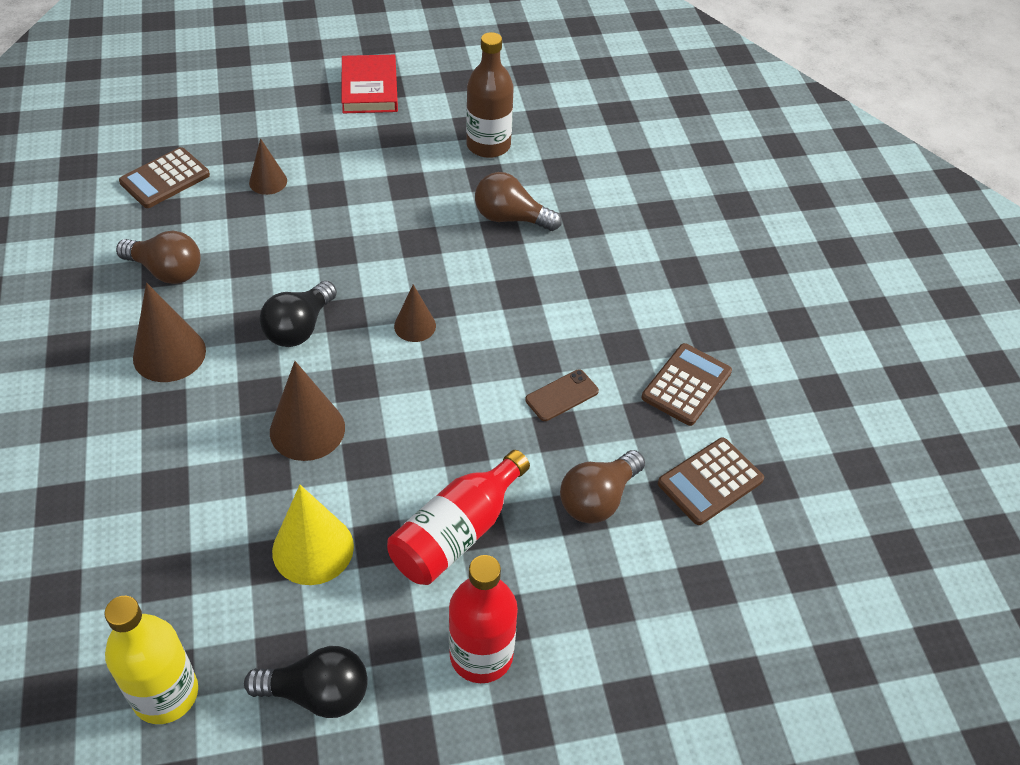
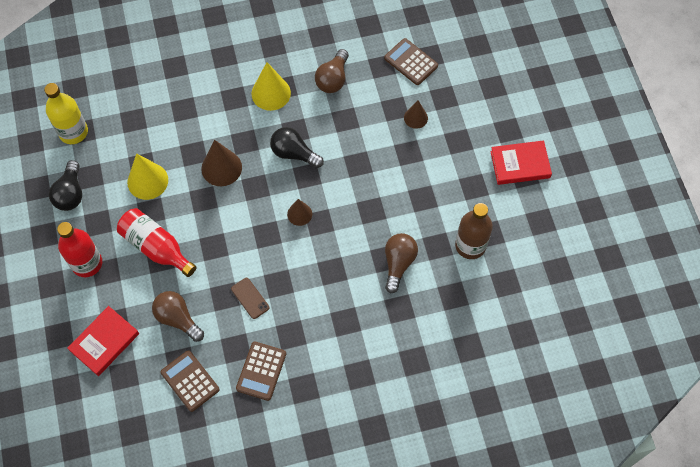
camera: 90 degrees right, 15 degrees up
(169, 354) = (271, 93): brown cone -> yellow cone
(645, 618) = (104, 342): none -> red book
(686, 385) = (261, 371): brown calculator -> brown calculator turned 75 degrees clockwise

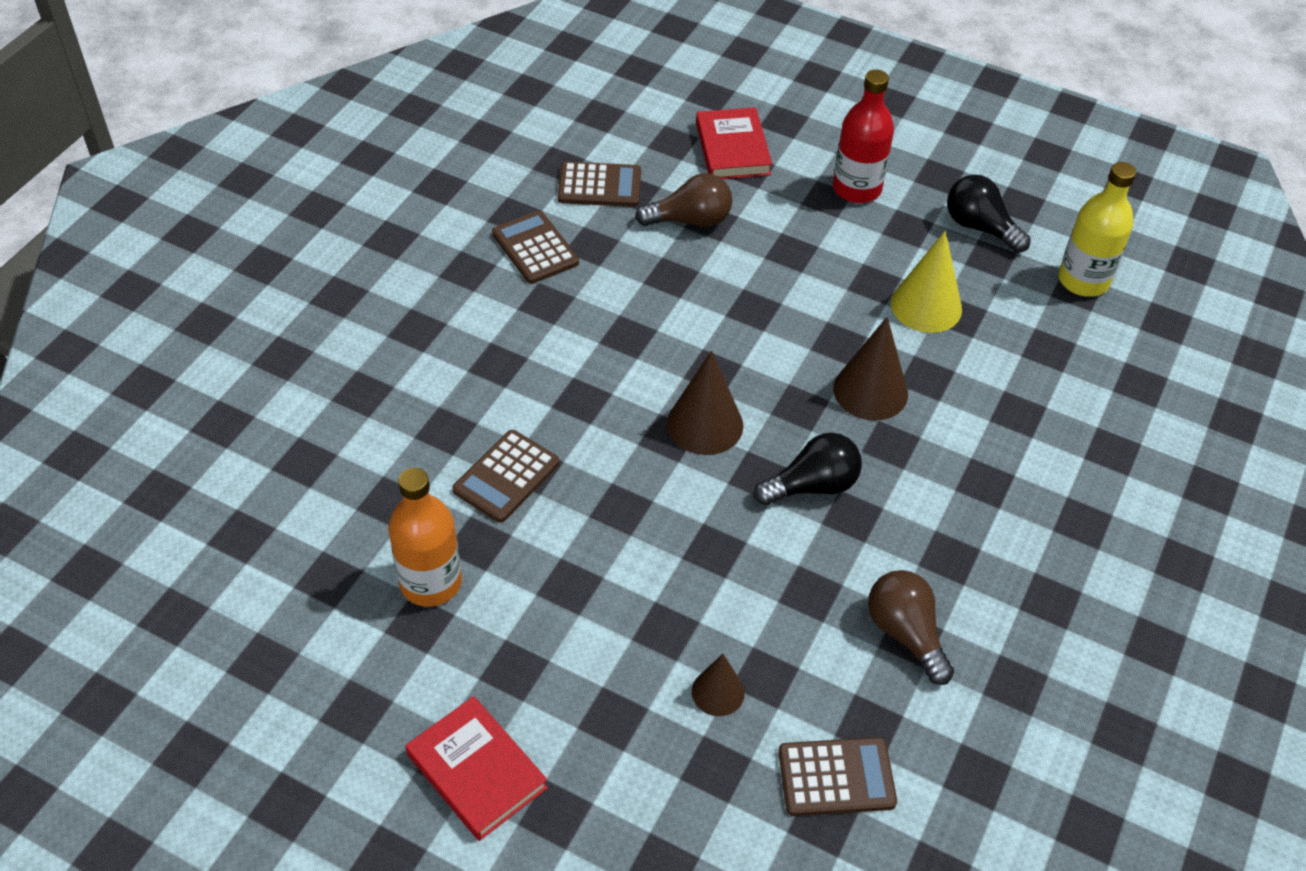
camera: 130 degrees right, 15 degrees down
(156, 247) = (812, 257): red bottle -> none
(250, 298) = (640, 297): brown phone -> none
(271, 93) = (952, 533): yellow cone -> none
(299, 214) = (705, 424): brown cone -> brown cone, size x1.65
(398, 263) = (506, 477): brown light bulb -> brown calculator
(470, 245) = (431, 582): brown bottle -> orange bottle
(520, 164) = (476, 771): red book -> red book turned 75 degrees counterclockwise

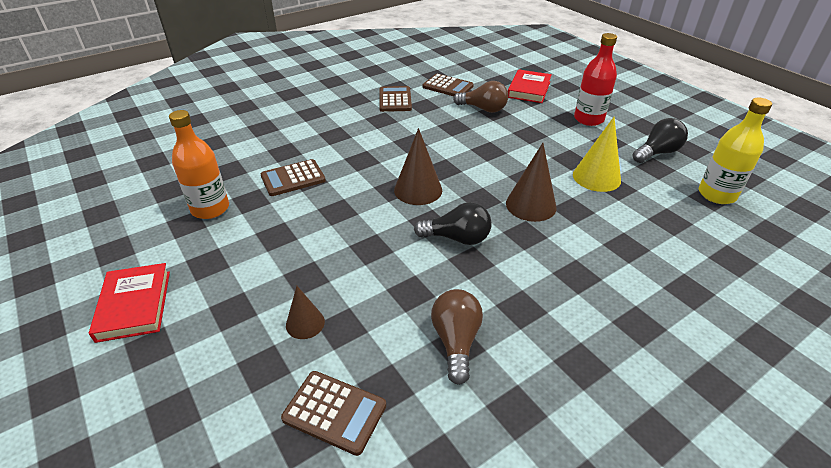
camera: 30 degrees right, 10 degrees down
(980, 227) = (657, 153): black light bulb -> black light bulb turned 75 degrees clockwise

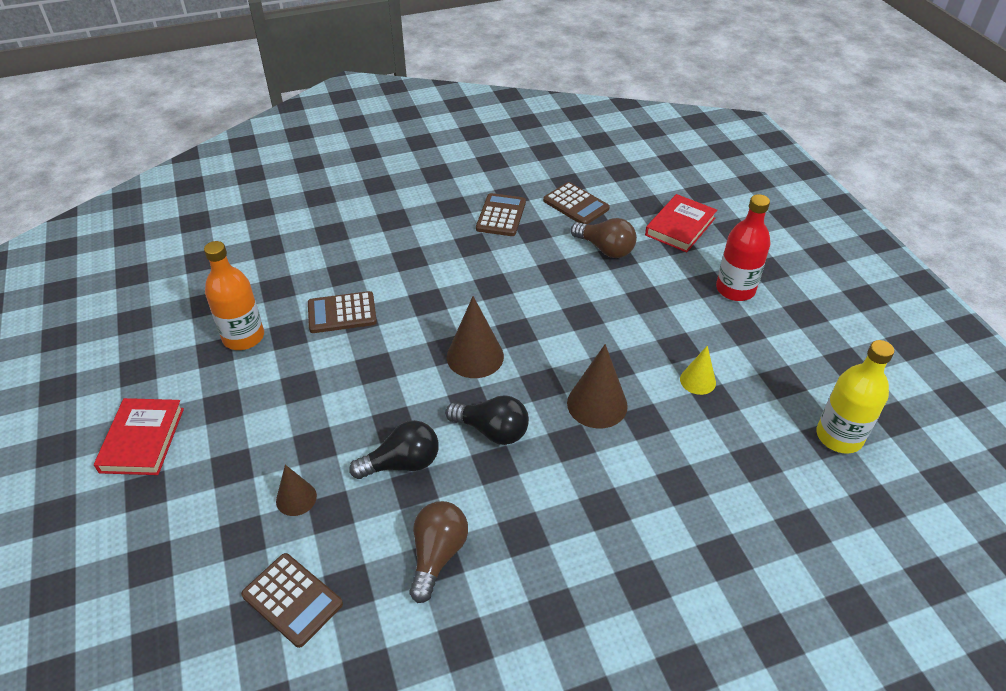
camera: 15 degrees right, 5 degrees up
(596, 177) = (698, 381): yellow cone -> yellow cone, size x0.61
(657, 153) = (797, 359): black light bulb -> black light bulb (402, 463)

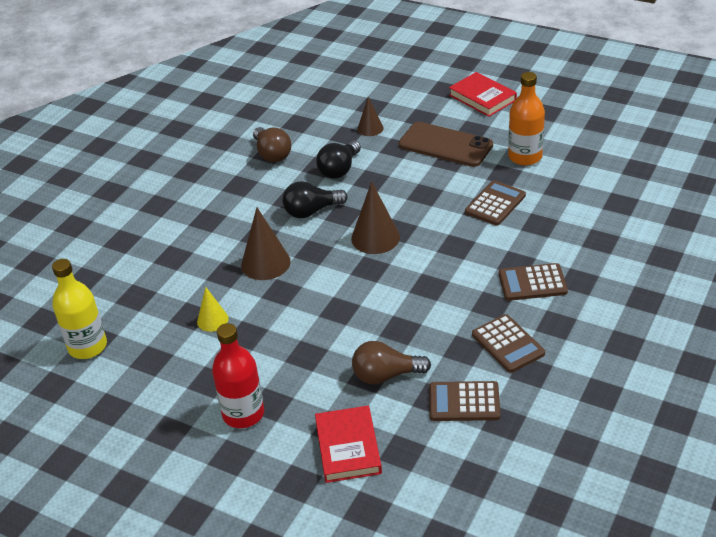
camera: 140 degrees right, 5 degrees down
(273, 407) = (445, 145): none -> brown phone
(292, 599) = (316, 106): brown calculator -> brown calculator (532, 283)

